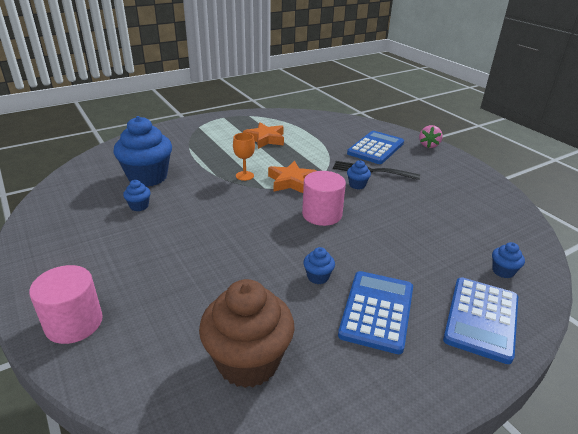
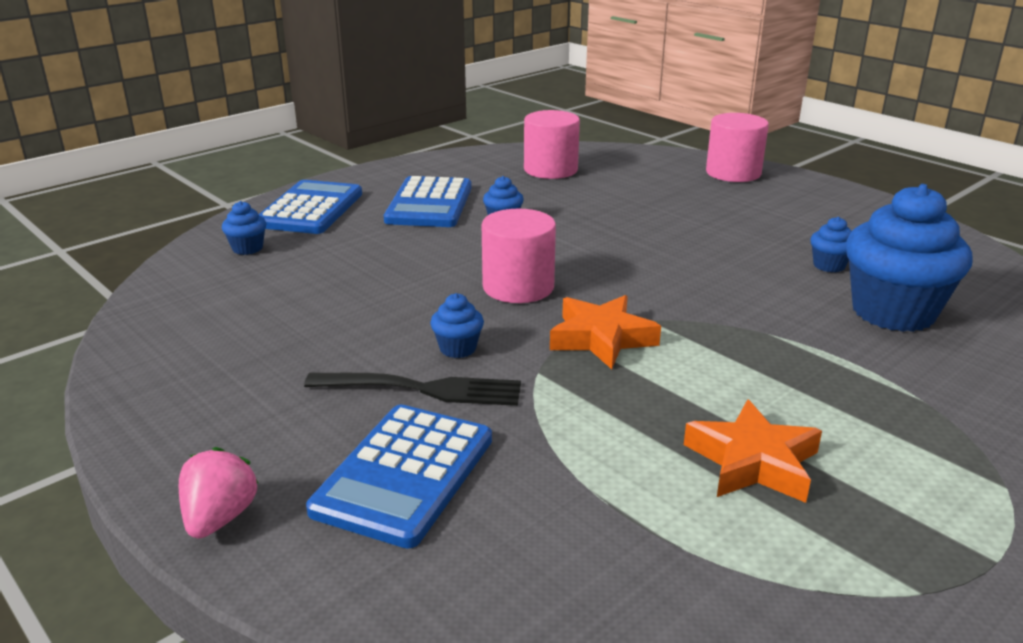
camera: 170 degrees right, 5 degrees down
(244, 176) = (708, 339): orange goblet -> none
(248, 362) = (550, 170): brown cupcake -> pink cylinder

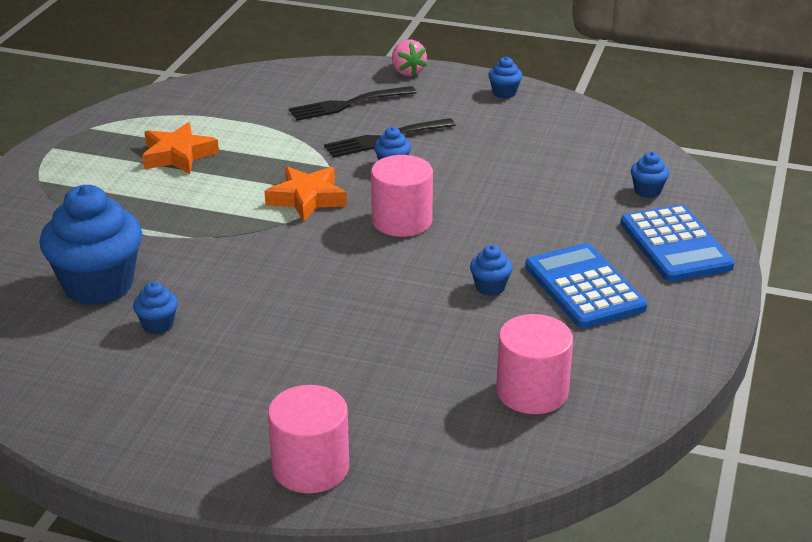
camera: 150 degrees right, 5 degrees up
(159, 411) = (504, 93): none -> blue cupcake
(405, 474) = (348, 104): blue calculator -> black fork

